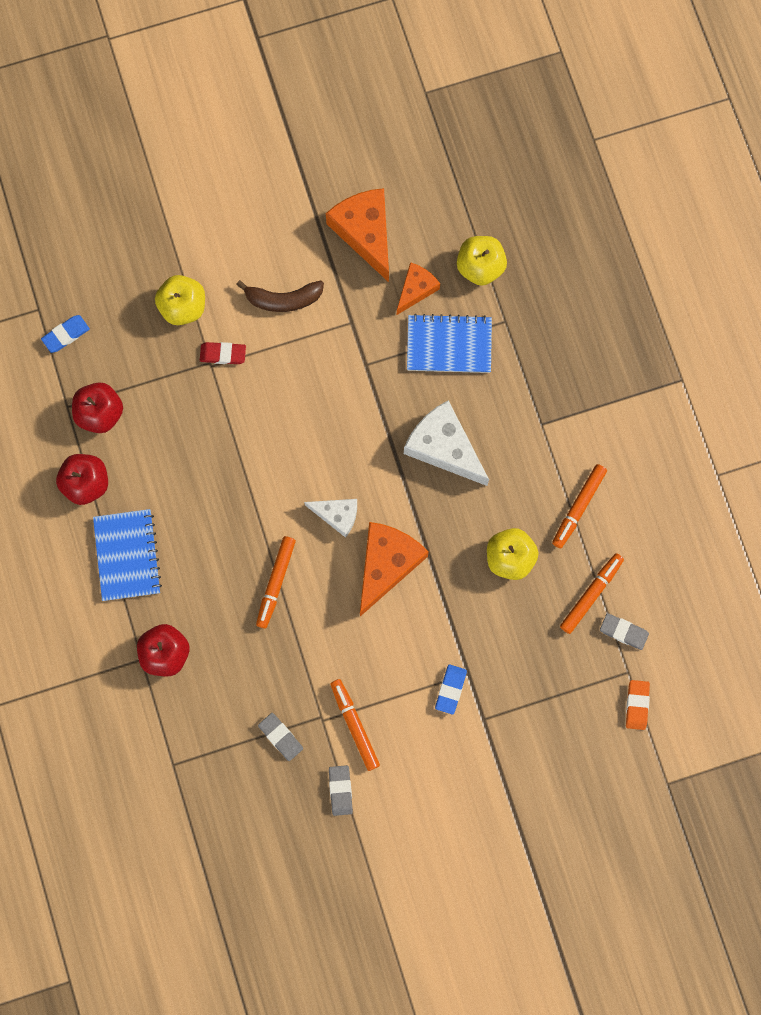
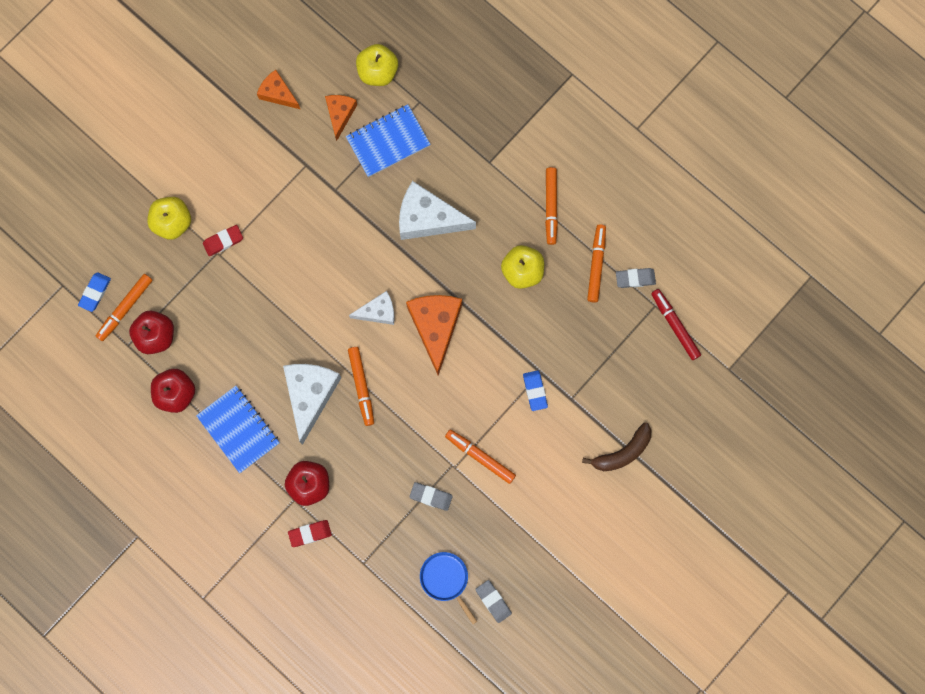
camera: 30 degrees left, 0 degrees up
(86, 368) = (125, 308): none -> orange marker
(137, 703) = (310, 533): none -> red eraser
(219, 561) = (310, 395): none -> white cheese
(246, 831) = (446, 579): none -> blue pan
(283, 299) = (245, 176): brown banana -> brown banana (622, 452)
(340, 790) = (497, 510): grey eraser -> grey eraser (493, 601)
(365, 233) = (277, 93): orange cheese -> orange cheese, size x0.58
(637, 705) = (675, 325): orange eraser -> red marker

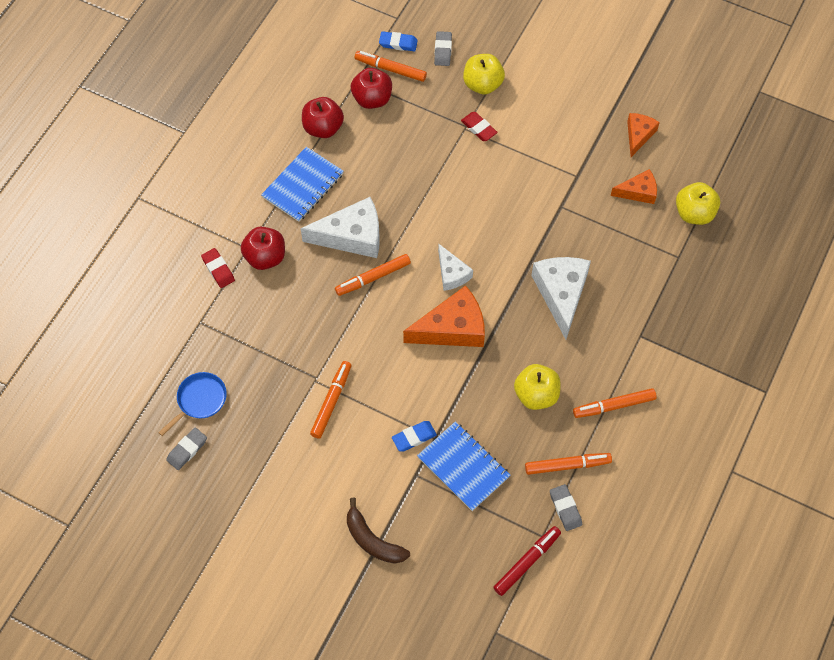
camera: 75 degrees right, 15 degrees down
(388, 142) = (627, 240): blue notebook -> blue notebook (463, 467)
(431, 496) = (280, 366): grey eraser -> grey eraser (443, 50)

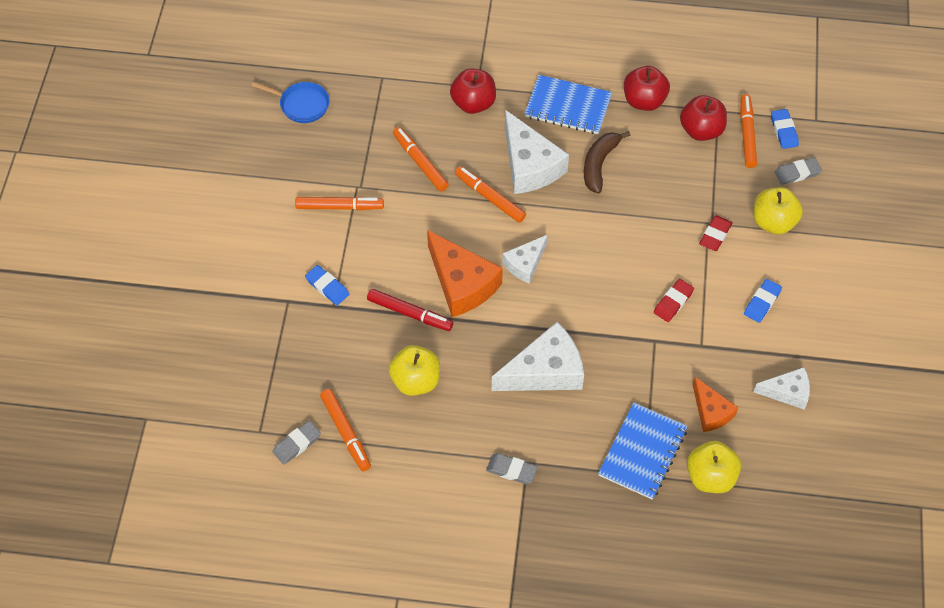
camera: 70 degrees right, 5 degrees down
(187, 450) = (248, 112): grey eraser -> grey eraser (511, 470)
(218, 269) = (443, 72): red eraser -> red eraser (673, 302)
(372, 540) = (207, 286): brown banana -> brown banana (599, 164)
(463, 467) = (310, 339): blue notebook -> blue notebook (642, 452)
(527, 562) = (227, 425): red marker -> red marker (410, 313)
(553, 121) = (762, 302): none -> blue eraser
(614, 406) = (431, 458): orange marker -> orange marker (420, 162)
(638, 135) = (787, 392): orange cheese -> white cheese

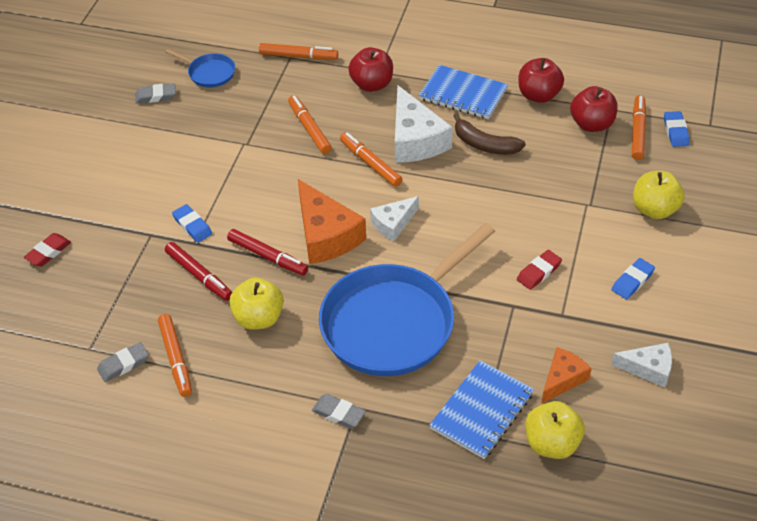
camera: 10 degrees right, 10 degrees down
(339, 207) = (222, 159): orange marker -> orange marker (298, 56)
(347, 341) = (199, 276): none -> red marker
(545, 371) = (393, 322): white cheese -> blue pan
(599, 164) = (484, 144): brown banana -> brown banana turned 90 degrees counterclockwise
(711, 412) = (562, 379): orange cheese -> orange cheese turned 120 degrees counterclockwise
(715, 235) = (592, 216): red eraser -> red eraser (48, 252)
(797, 173) = (685, 169): grey eraser -> grey eraser (156, 96)

